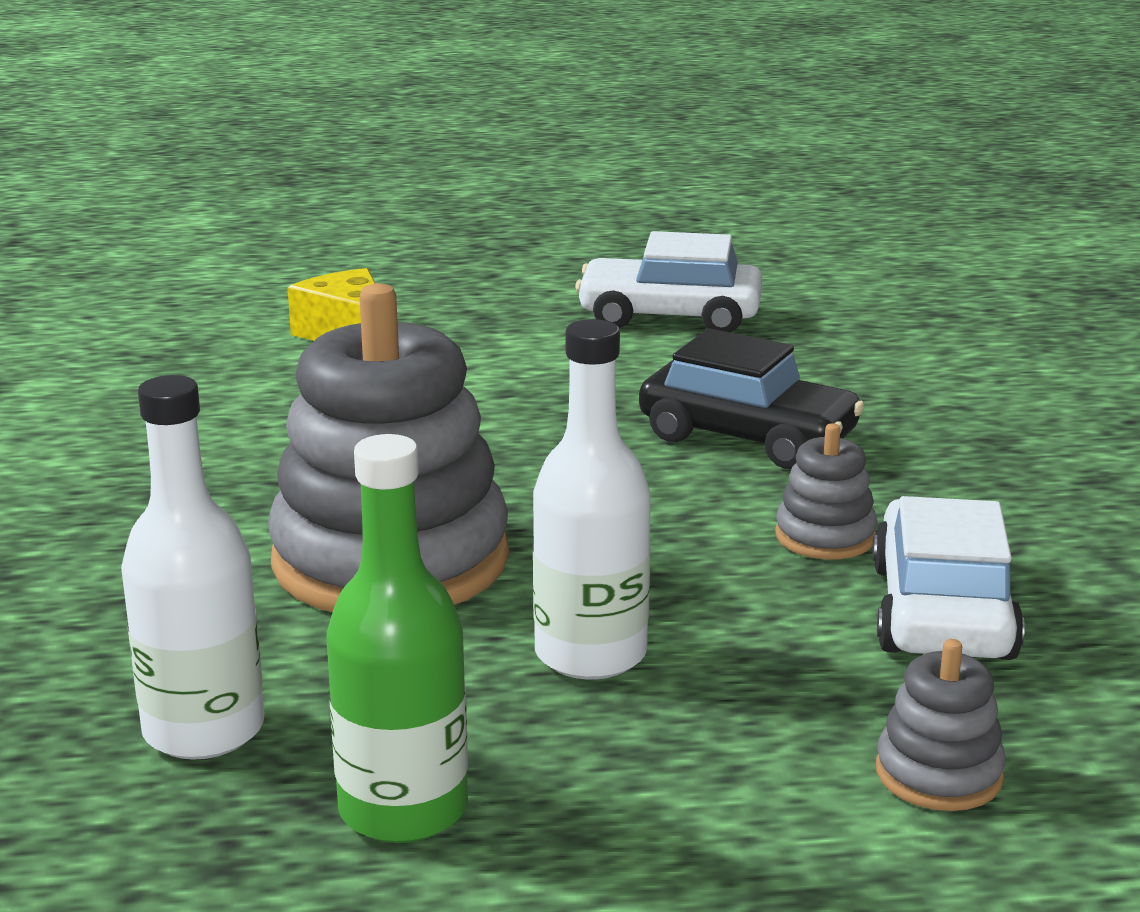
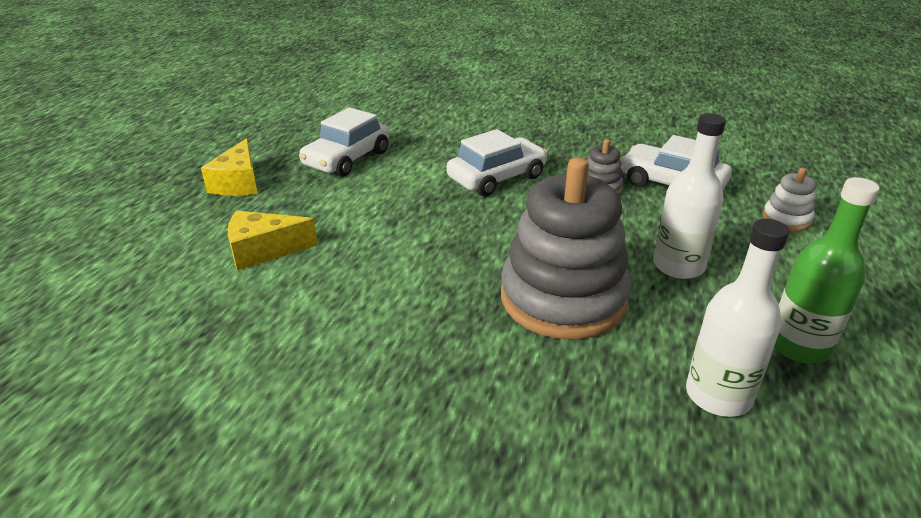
camera: 65 degrees left, 10 degrees up
(511, 274) = (238, 183): none -> yellow cheese
(747, 437) = (497, 178): black car -> white car
(938, 774) = (786, 219): grey stacking toy -> white stacking toy

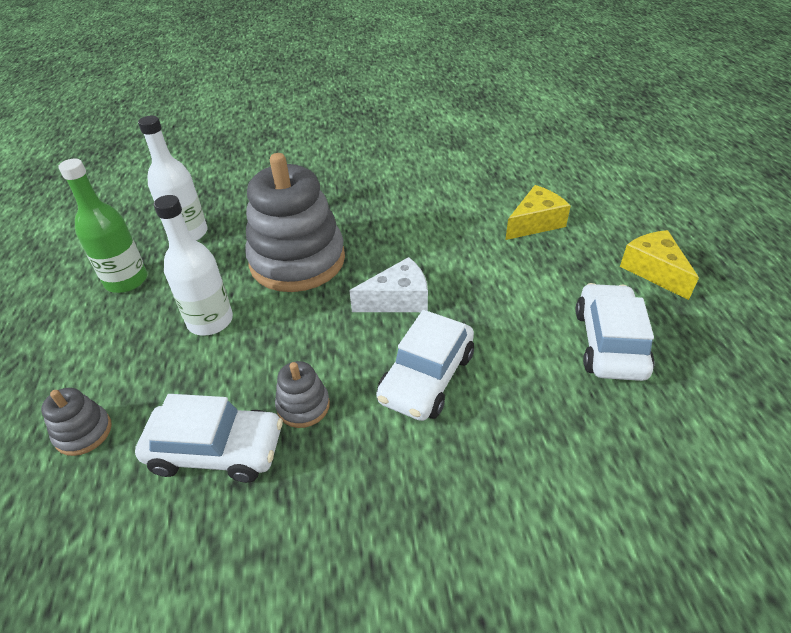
camera: 155 degrees right, 10 degrees up
(478, 228) = (398, 300): none -> white cheese
(786, 219) = (83, 432): white stacking toy -> grey stacking toy

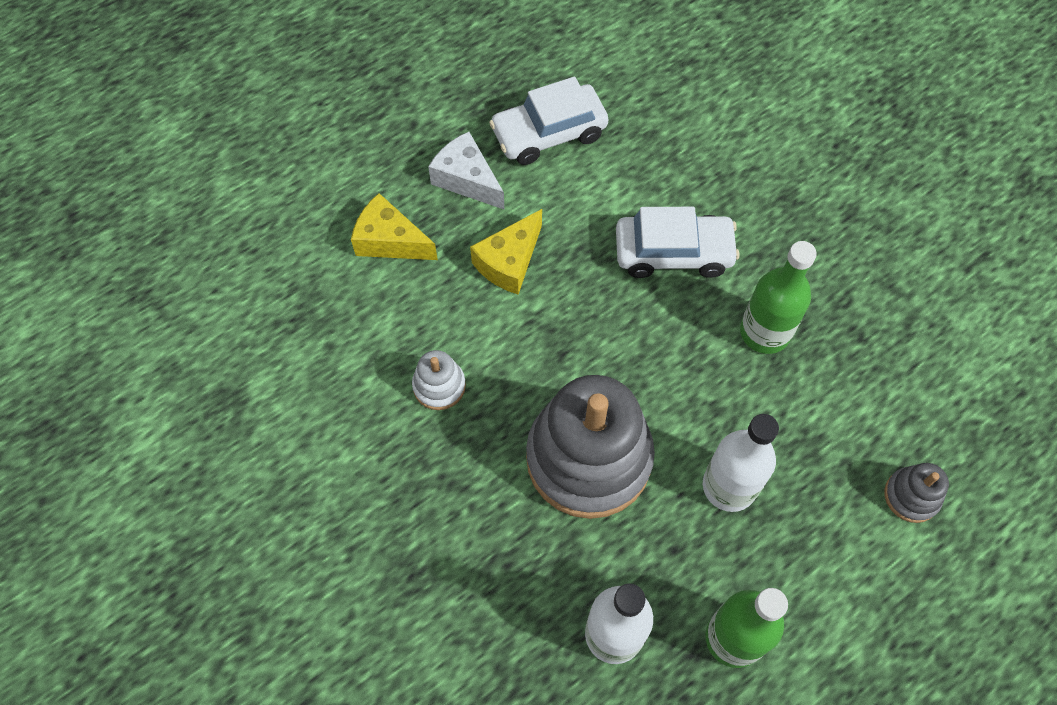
camera: 120 degrees left, 20 degrees up
(216, 450) = (848, 371): white car -> none
(303, 406) = (764, 332): grey stacking toy -> green bottle
(398, 300) = (592, 321): white cheese -> white cheese (467, 179)
(404, 214) = (439, 386): none -> white stacking toy
(654, 271) = (424, 119): yellow cheese -> yellow cheese (509, 262)

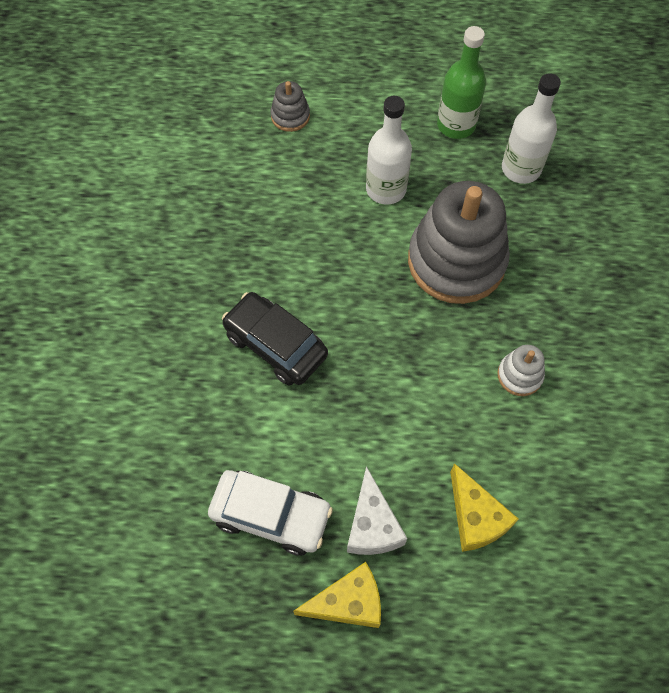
camera: 140 degrees left, 0 degrees up
(509, 262) = (397, 428): yellow cheese -> yellow cheese (348, 602)
(673, 253) = (275, 345): white car -> black car
(764, 332) = (273, 251): green bottle -> none

